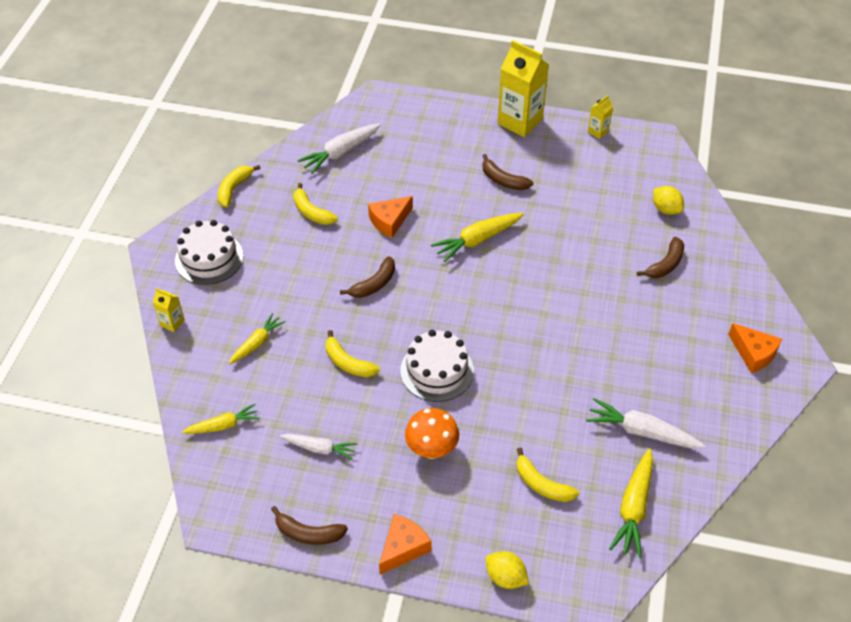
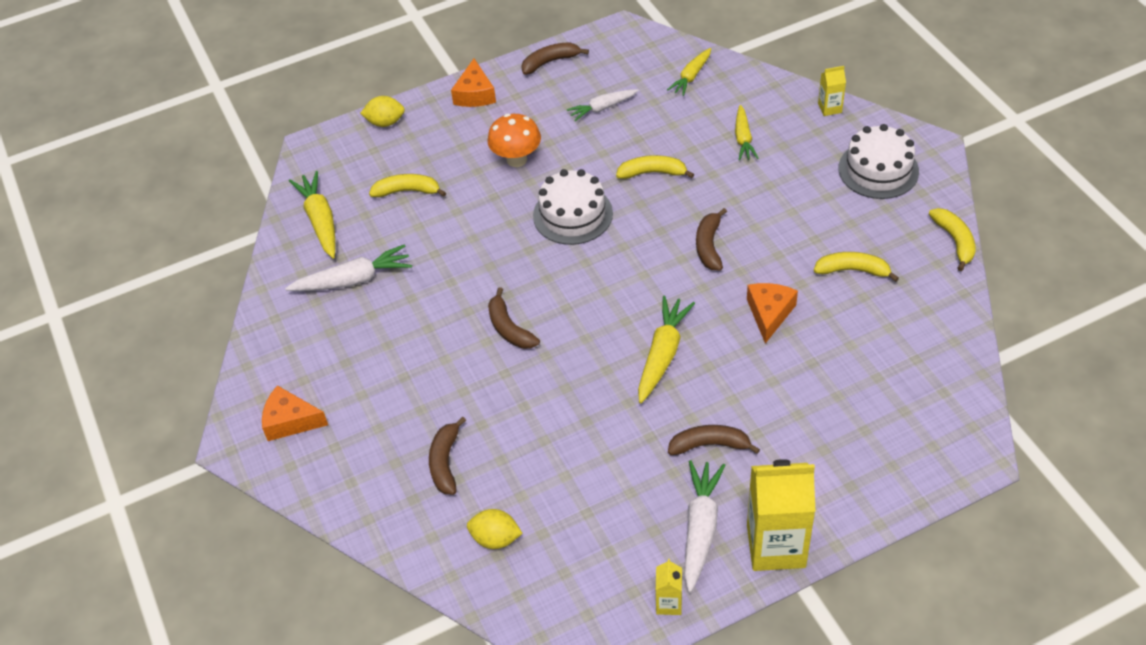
camera: 145 degrees right, 0 degrees up
(340, 153) = (914, 352): white carrot -> white carrot (700, 528)
(557, 318) = (509, 328): none -> brown banana

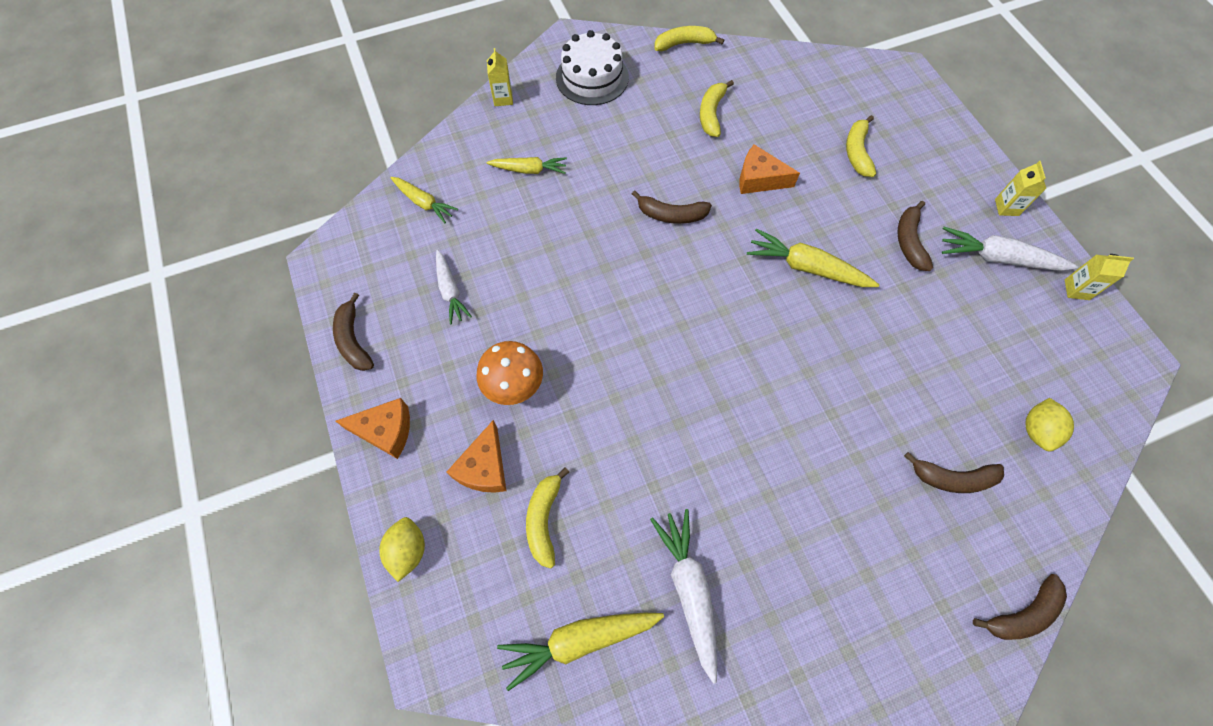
camera: 90 degrees left, 15 degrees up
(290, 421) = (911, 666): orange cheese -> orange cheese (484, 467)
(509, 328) = (771, 406): brown banana -> brown banana (1022, 613)
(573, 214) = (612, 332): white cake -> none
(652, 173) = (562, 252): yellow banana -> yellow banana (857, 152)
(776, 546) = (1006, 207): yellow carton -> yellow carton, size x0.46

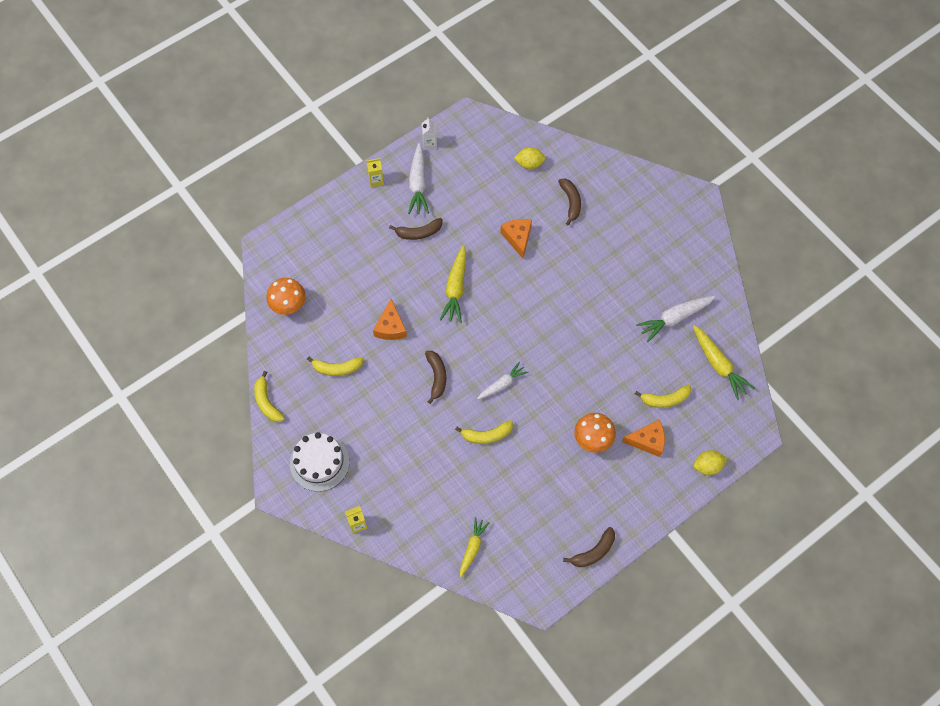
camera: 105 degrees left, 0 degrees up
(385, 431) = (646, 506): orange cheese -> orange cheese (517, 238)
(450, 291) = (538, 502): white carrot -> white carrot (502, 384)
(529, 170) = (423, 482): yellow carrot -> none
(811, 82) = (289, 306): none -> orange mushroom
(857, 152) = (350, 269): yellow banana -> yellow banana (487, 435)
(1022, 613) = (630, 170): brown banana -> none
(1076, 289) = (429, 144): yellow carton -> white carton

